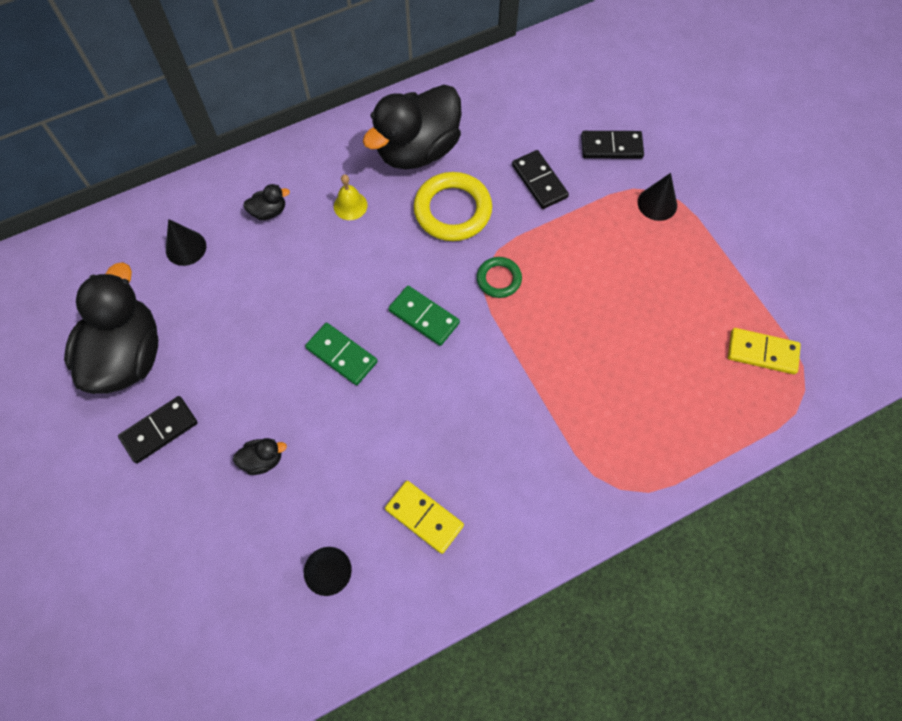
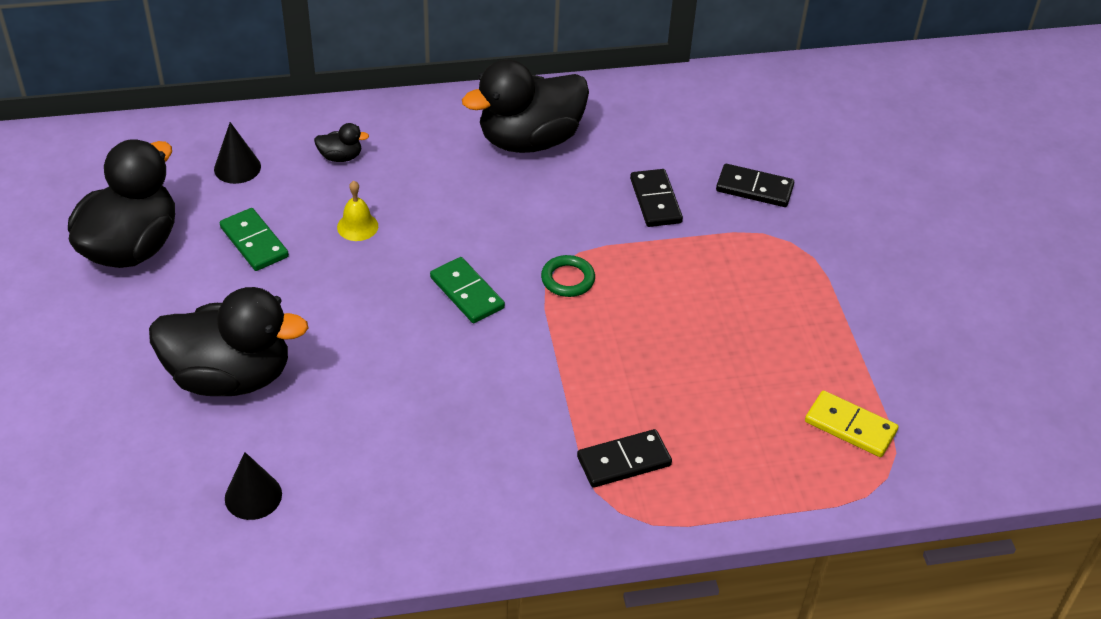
camera: 15 degrees right, 20 degrees down
(159, 430) = (134, 321): black domino -> black domino (624, 461)
(263, 460) = (230, 376): black duck -> black duck, size x2.49
(341, 355) = (359, 304): green domino -> green domino (254, 242)
(350, 205) = (431, 172): yellow bell -> yellow bell (357, 226)
(424, 517) = (383, 477): yellow domino -> none
(452, 210) = (544, 204): yellow ring -> none
(657, 203) = (785, 254): black cone -> none

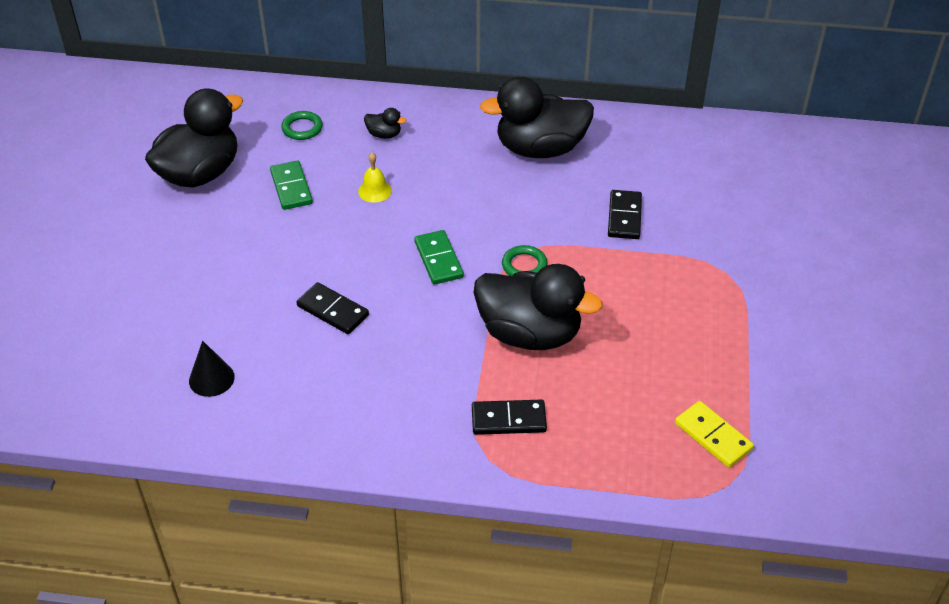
camera: 20 degrees right, 0 degrees up
(230, 376) = (232, 285): black duck -> black duck (529, 333)
(237, 168) = (302, 128): black cone -> green ring
(754, 188) = (714, 223): black domino -> black domino (332, 311)

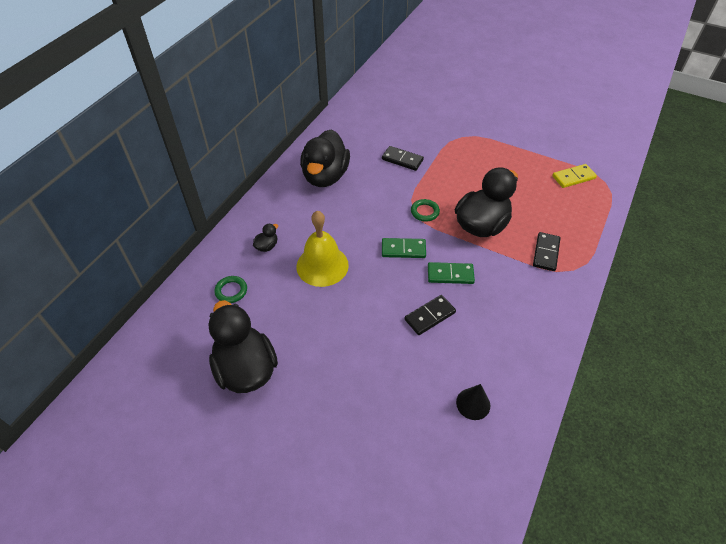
camera: 70 degrees left, 5 degrees up
(291, 187) = (294, 312): green domino -> green domino (450, 275)
(375, 191) = (322, 265): yellow bell -> yellow bell, size x2.14

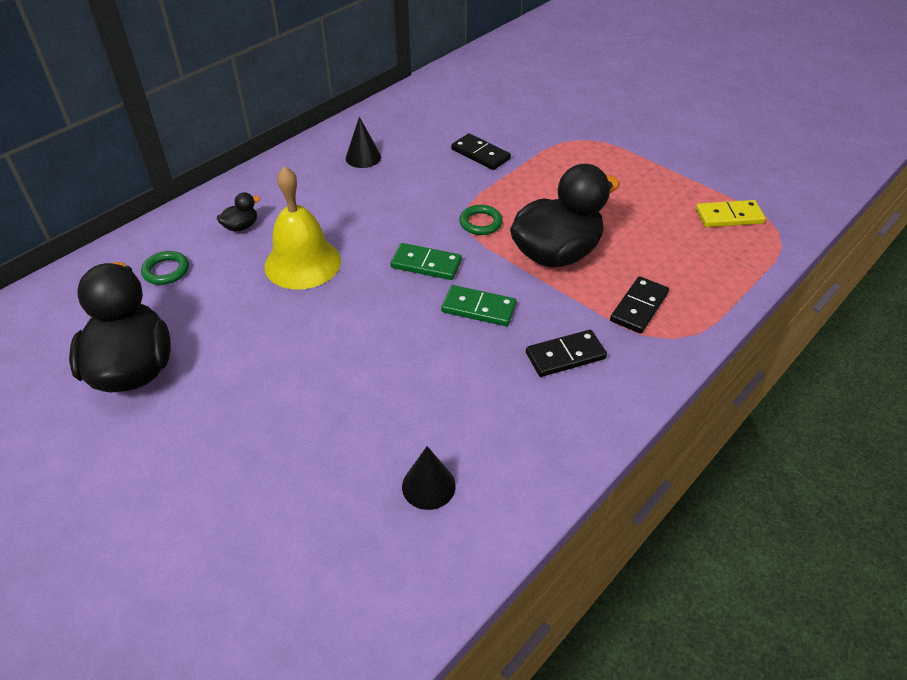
camera: 15 degrees right, 5 degrees down
(325, 176) = (363, 157): black duck -> black cone
(430, 316) = (422, 356): black domino -> black domino (565, 356)

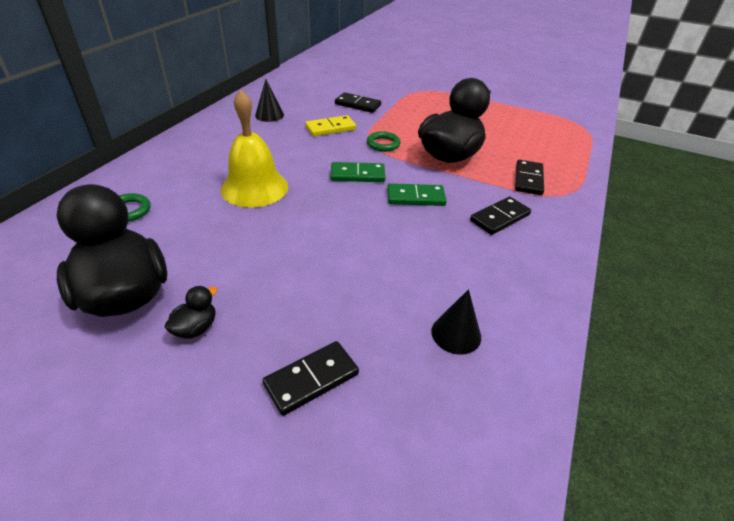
camera: 20 degrees left, 5 degrees down
(241, 226) = (187, 170): black duck -> black duck (196, 328)
(264, 496) = (311, 379): none -> black domino
(729, 216) = (546, 121): yellow domino -> yellow domino (330, 128)

